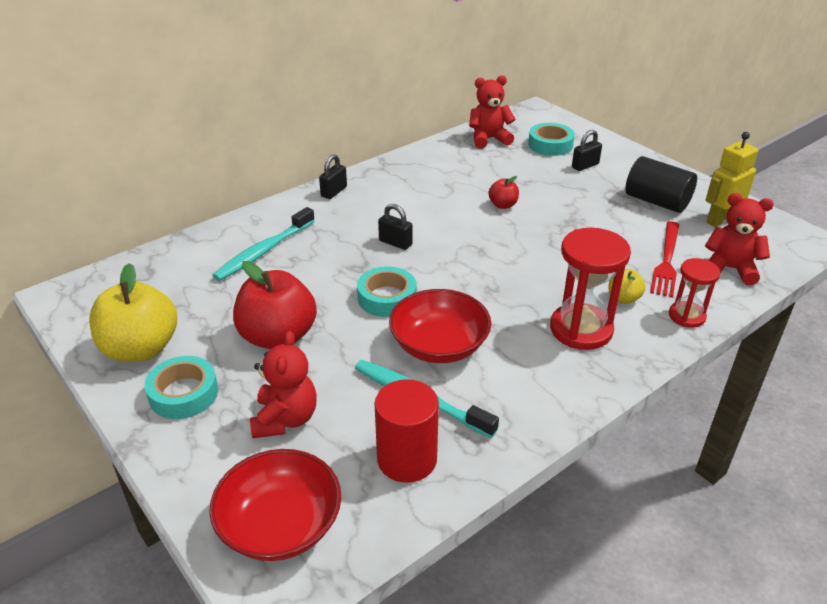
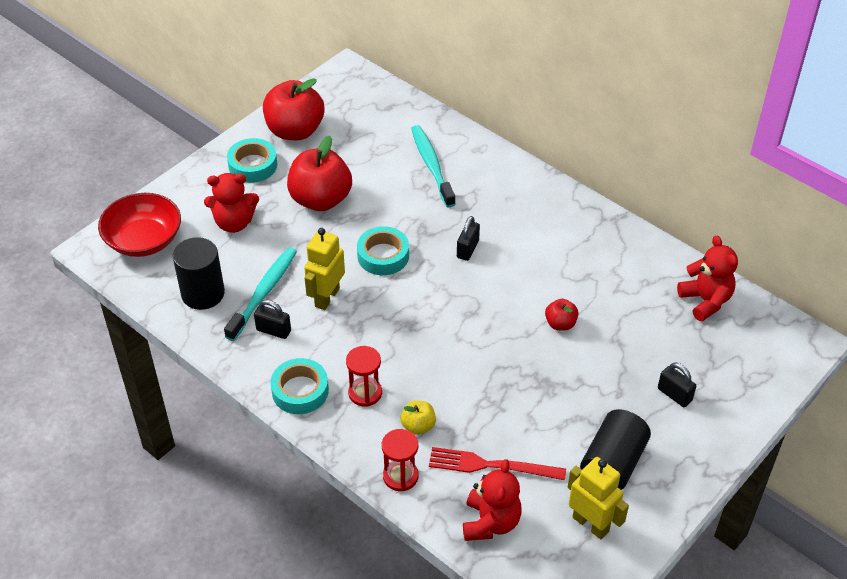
camera: 80 degrees right, 10 degrees up
(141, 349) = (295, 131): yellow apple -> red apple
(264, 251) = (431, 165): turquoise toothbrush -> turquoise toothbrush turned 45 degrees clockwise
(334, 192) = (543, 191): black padlock -> black padlock (273, 330)
(407, 459) = (203, 293): red cylinder -> black cylinder
(439, 345) = (326, 297): red bowl -> yellow robot
(550, 145) = (715, 360): turquoise tape -> turquoise tape (300, 391)
(581, 329) = (365, 393): red hourglass -> red hourglass, size x0.59

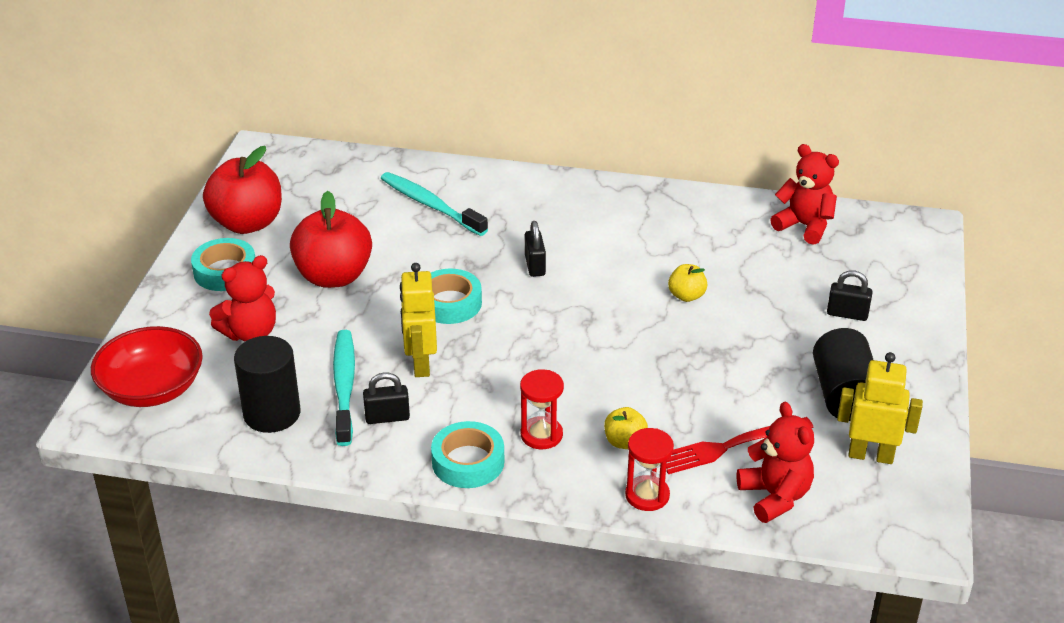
camera: 30 degrees left, 10 degrees down
(560, 324) = (686, 296): red apple -> yellow apple

